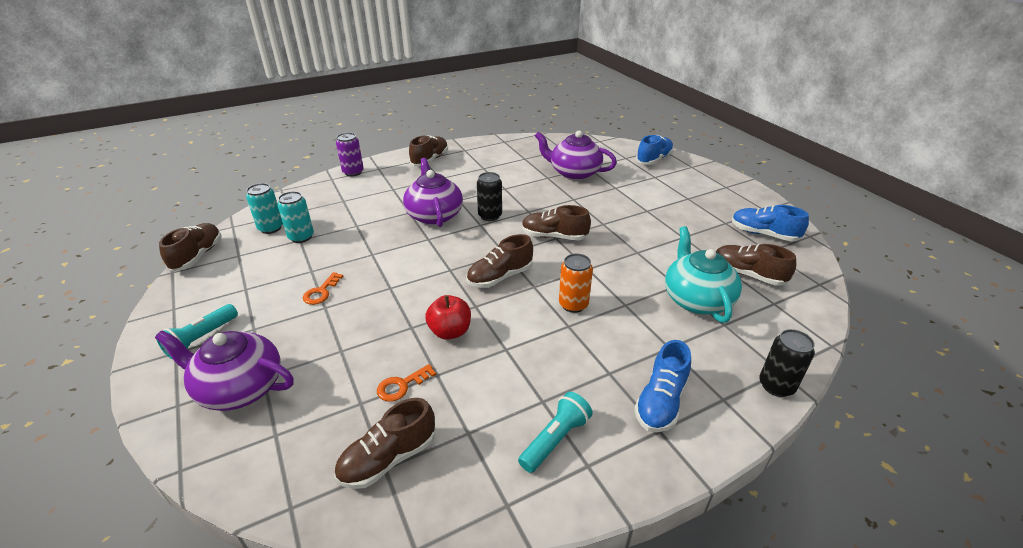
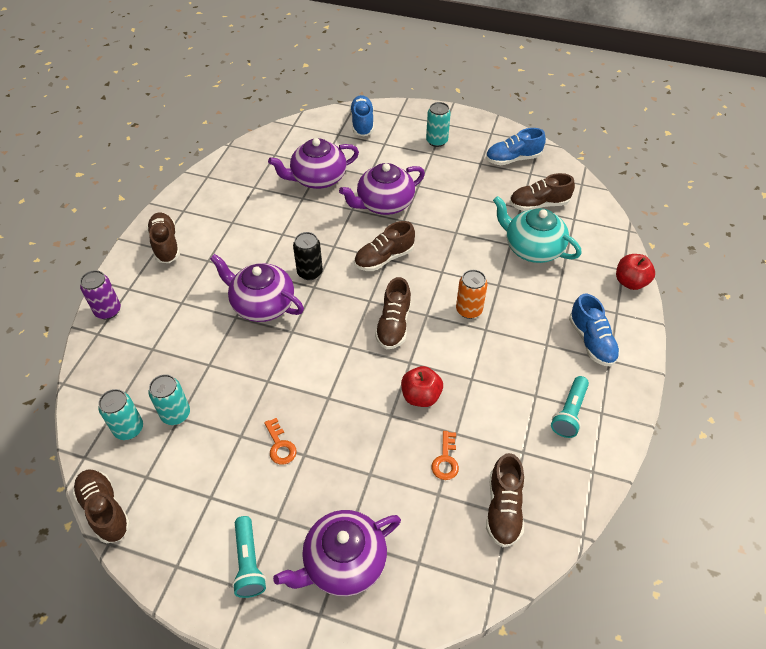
camera: 45 degrees left, 15 degrees up
(555, 439) = (569, 413): turquoise flashlight -> turquoise flashlight turned 150 degrees counterclockwise
(602, 207) = (384, 204): none -> purple teapot
(703, 193) = (436, 141): none -> turquoise can
(776, 386) = (630, 282): black can -> red apple

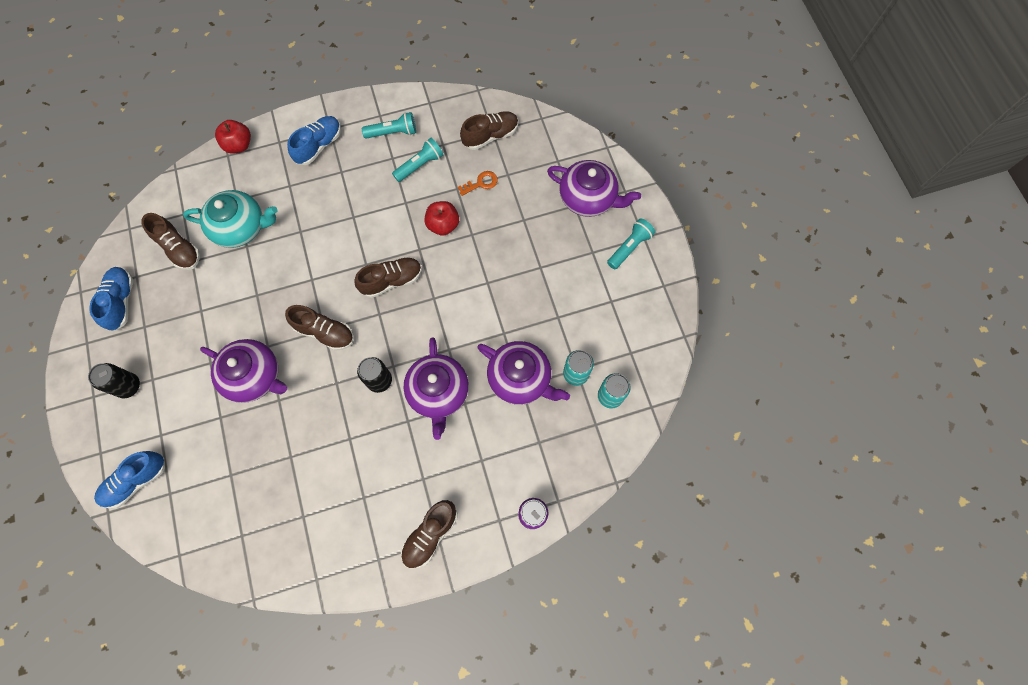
camera: 125 degrees left, 20 degrees up
(105, 510) = (669, 358): brown shoe -> none
(280, 445) = (545, 286): orange key -> none
(317, 178) = (253, 462): purple teapot -> purple teapot (520, 378)
(436, 141) = (129, 386): turquoise can -> black can
(469, 310) = (341, 238): orange can -> none
(509, 415) = (420, 165): none -> turquoise flashlight
(513, 159) = (121, 301): blue shoe -> blue shoe turned 135 degrees counterclockwise
(532, 248) = (241, 227): turquoise teapot -> turquoise teapot turned 90 degrees counterclockwise

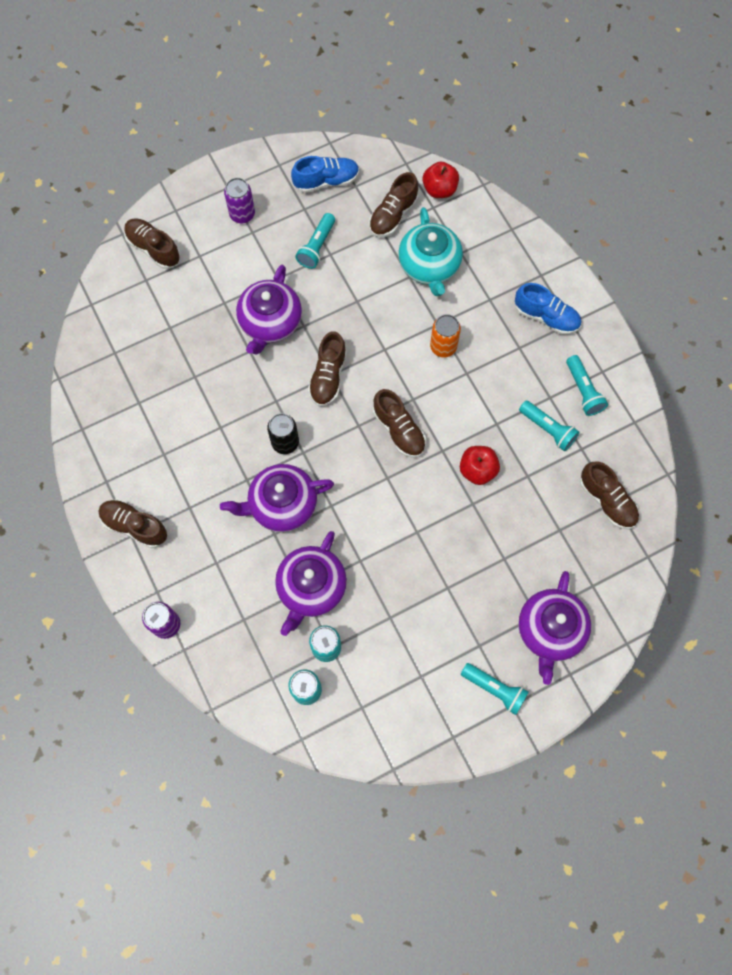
camera: 80 degrees right, 0 degrees up
(129, 386) = (242, 214): black can -> purple can
(136, 481) = (153, 248): blue shoe -> brown shoe
(188, 321) = (317, 246): none -> turquoise flashlight
(239, 145) = (526, 237): red apple -> red apple (439, 189)
(323, 231) = (443, 347): none -> orange can
(481, 183) = (540, 501): orange key -> none

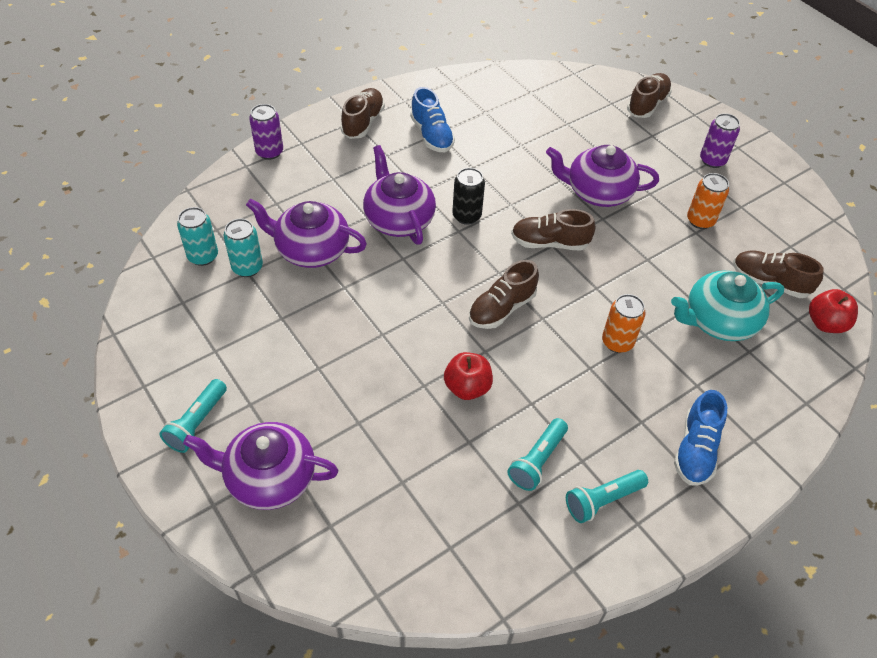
camera: 80 degrees right, 20 degrees down
(317, 246) = (700, 220): turquoise flashlight -> orange can
(326, 181) = (784, 221): blue shoe -> blue shoe (431, 135)
(607, 500) = (450, 538): brown shoe -> none

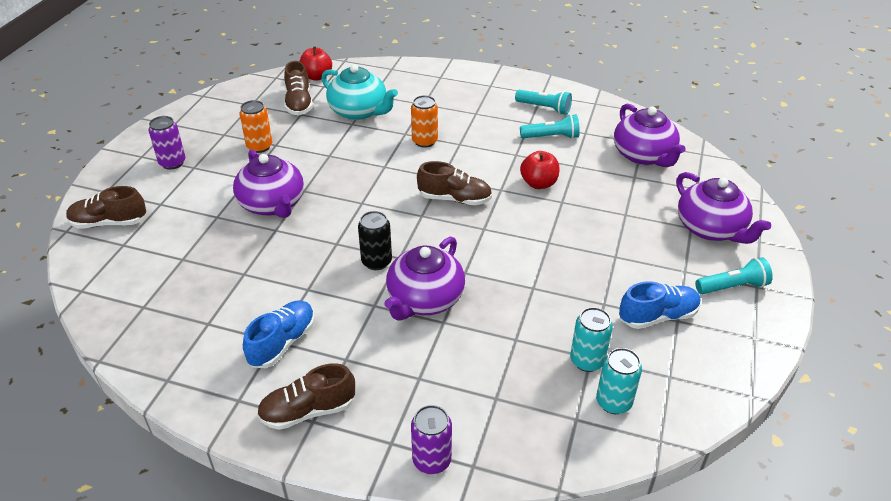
camera: 125 degrees left, 10 degrees down
(311, 250) = (520, 332): purple teapot -> purple teapot (644, 155)
(549, 243) = (361, 205): brown shoe -> none
(695, 450) = (471, 91): blue shoe -> blue shoe (658, 316)

